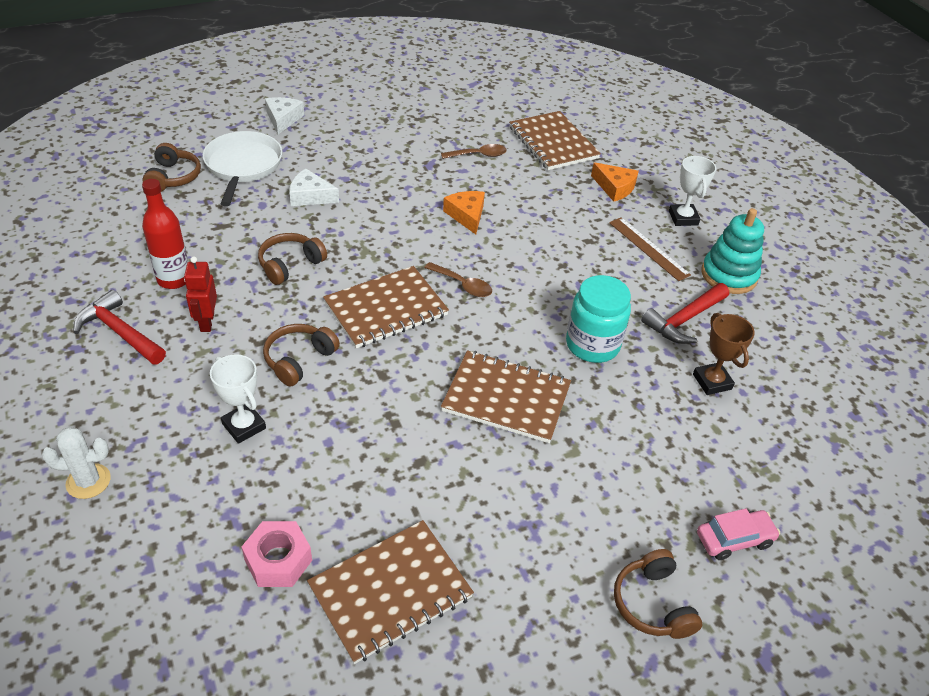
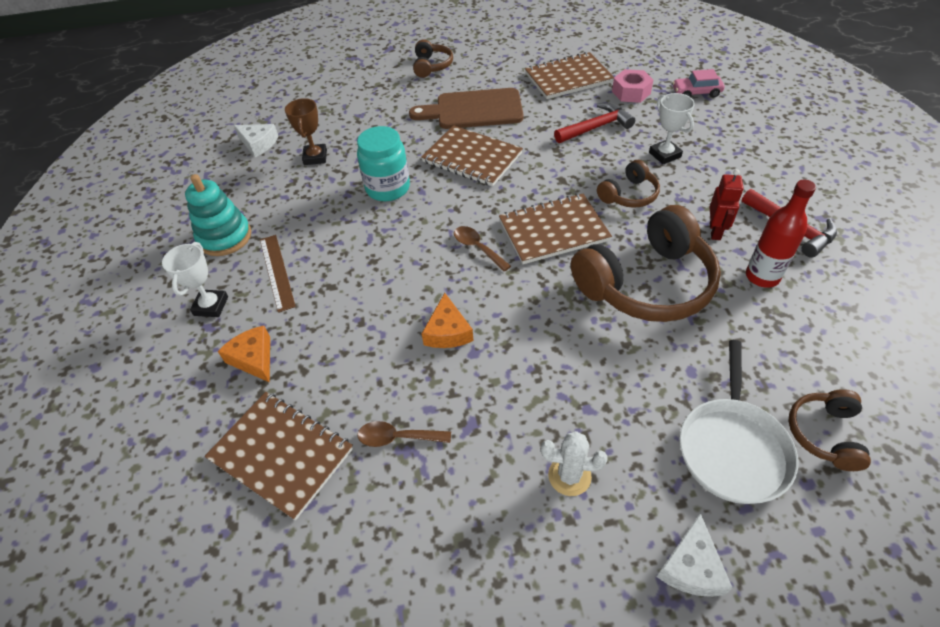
camera: 160 degrees left, 5 degrees up
(88, 481) = (761, 133): white cactus -> white cactus (569, 476)
(290, 264) = (646, 284): brown headphones -> brown headphones, size x2.02
(310, 196) = (632, 380): white cheese -> white cheese (258, 144)
(533, 491) = (474, 110): none -> brown cutting board
(553, 143) = (281, 454): brown notebook -> brown notebook turned 45 degrees counterclockwise
(684, 320) = (299, 201): red hammer -> red hammer (596, 127)
(734, 539) = (370, 84): pink car -> pink car (696, 93)

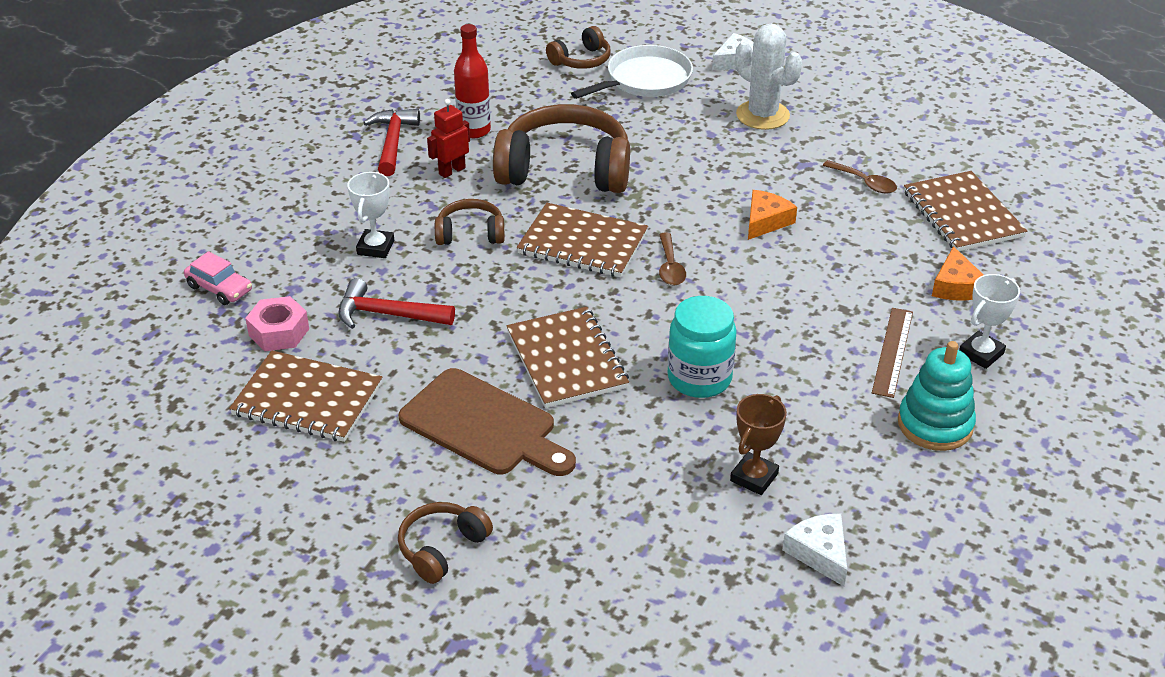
camera: 145 degrees left, 10 degrees down
(569, 476) = (762, 115): white cactus -> white cactus, size x1.59

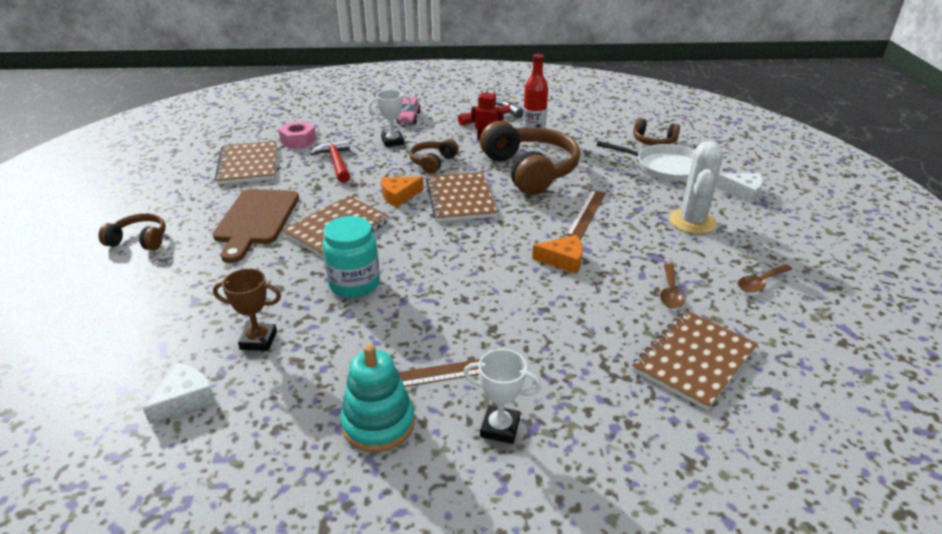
camera: 60 degrees right, 5 degrees down
(220, 288) = (322, 117): pink car -> pink car (408, 117)
(470, 233) = (433, 162): brown headphones -> brown headphones turned 120 degrees counterclockwise
(670, 267) = (467, 237): brown spoon -> brown spoon (760, 283)
(692, 170) = (587, 213): none -> brown ruler
(956, 286) = (583, 384): orange cheese -> orange cheese (399, 196)

